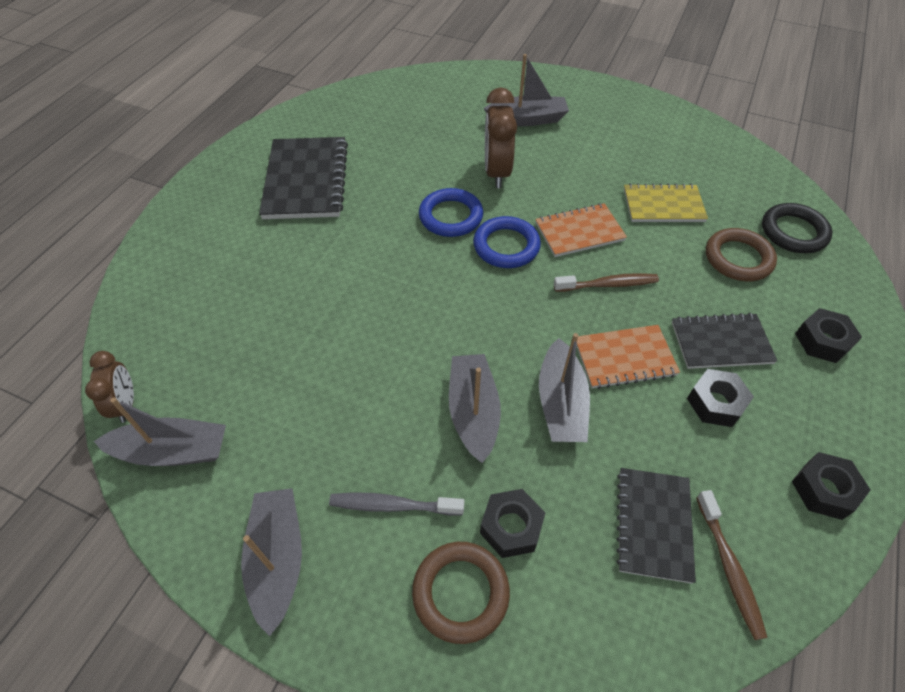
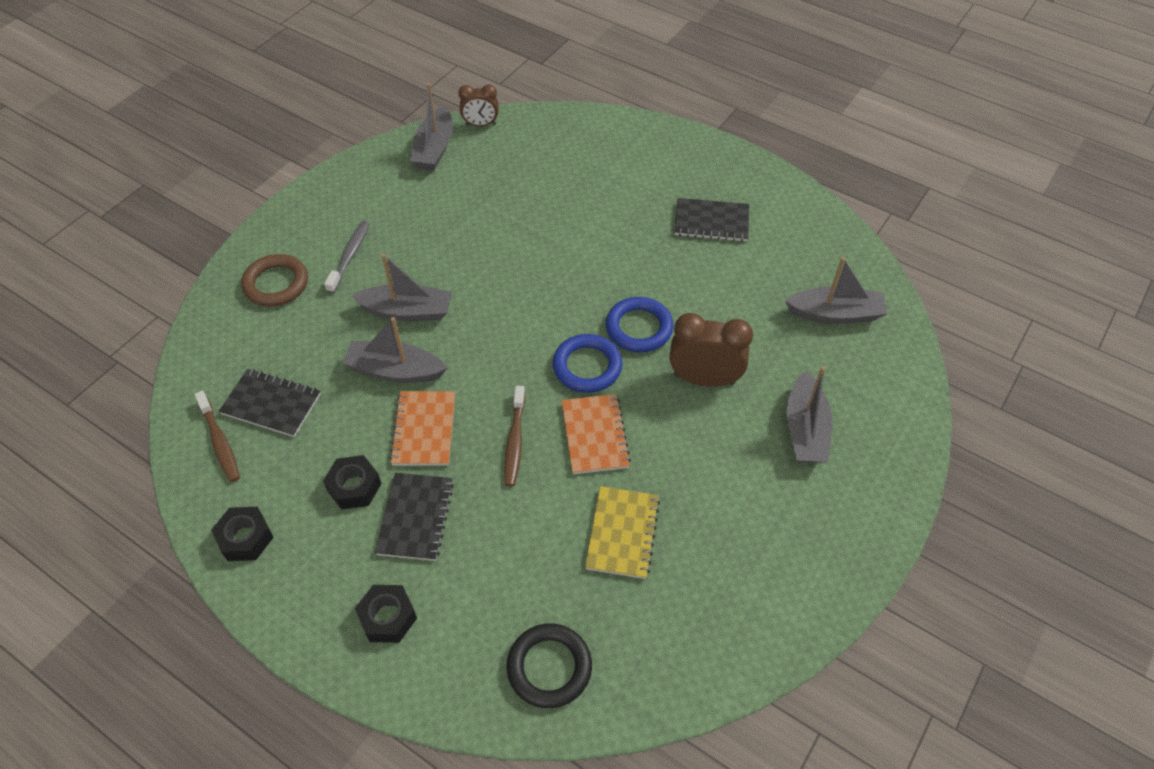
camera: 100 degrees right, 0 degrees up
(278, 560) = (337, 198): grey boat -> grey boat (835, 314)
(306, 180) = (711, 222): black notebook -> black notebook, size x0.63
(511, 527) = (307, 318): black nut -> none
(729, 568) = (220, 442): brown toothbrush -> brown toothbrush turned 120 degrees counterclockwise
(738, 258) = (521, 582): brown ring -> none

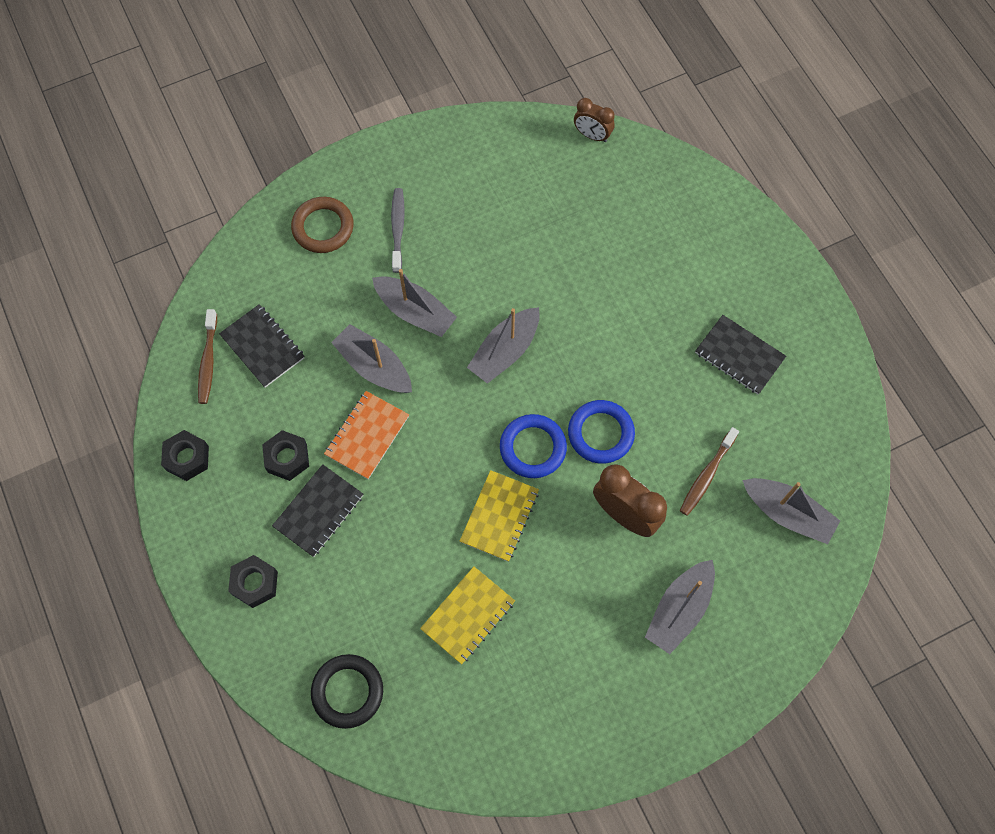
camera: 30 degrees right, 15 degrees up
(350, 256) = (398, 229): grey toothbrush -> grey toothbrush turned 45 degrees counterclockwise
(434, 148) = (534, 144): grey boat -> grey boat (505, 351)
(515, 441) = (432, 486): brown toothbrush -> brown toothbrush (706, 475)
(594, 435) = (499, 516): orange notebook -> yellow notebook

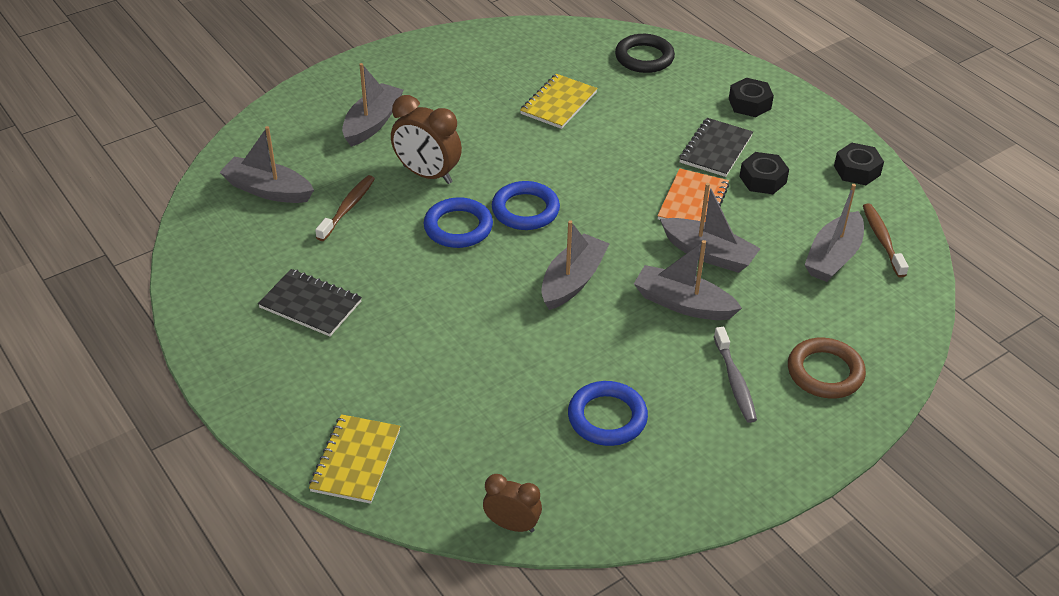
camera: 170 degrees right, 25 degrees down
(262, 347) = (833, 257): black notebook -> grey boat
(499, 516) = (546, 162): yellow notebook -> yellow notebook (356, 460)
(506, 210) = (607, 417): none -> blue ring

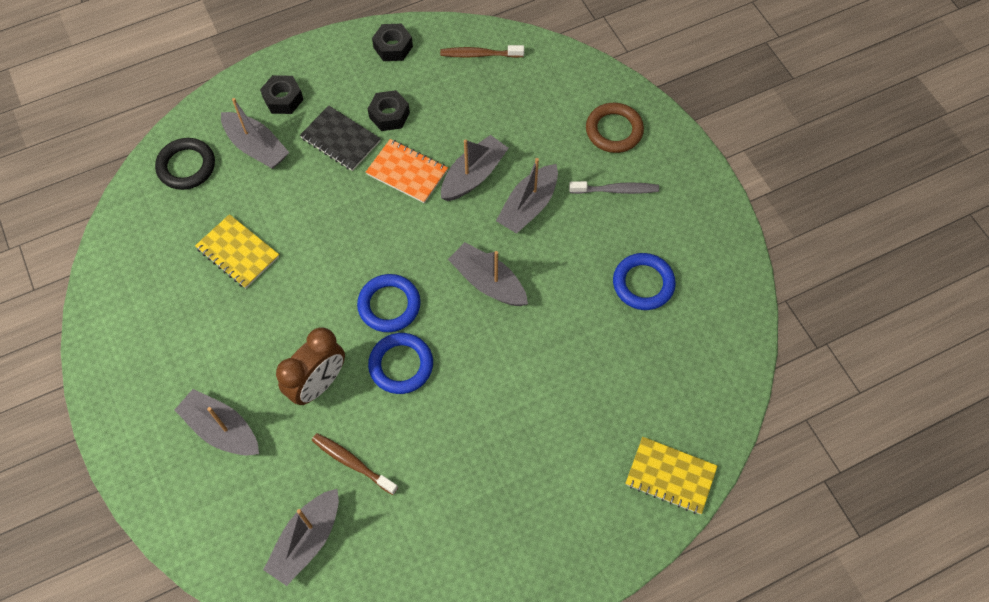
camera: 80 degrees left, 20 degrees up
(310, 305) = (482, 505): black notebook -> none
(512, 525) = (741, 366): brown clock -> none
(833, 257) = (493, 92): grey boat -> grey boat (256, 147)

